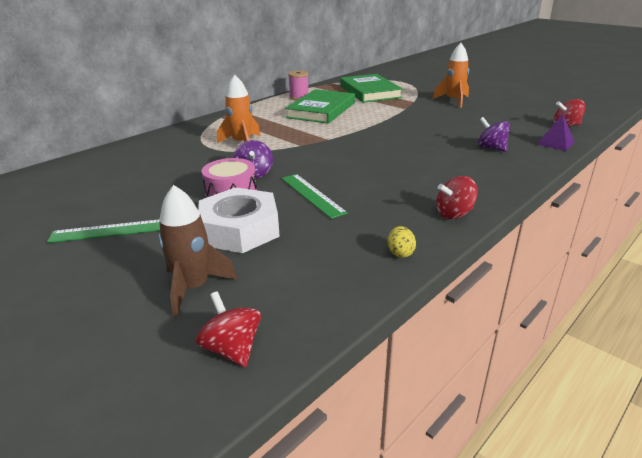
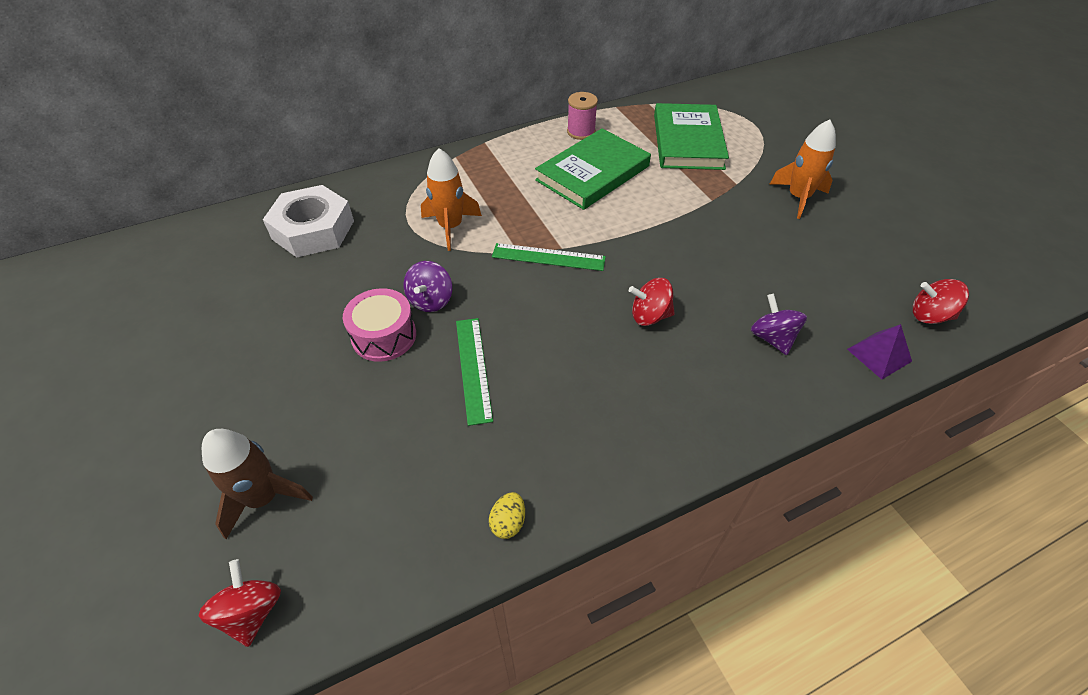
camera: 20 degrees right, 20 degrees up
(110, 231) = (230, 364): green ruler -> green ruler (548, 257)
(240, 229) = (358, 410): white nut -> white nut (313, 230)
(454, 214) = (621, 470): red spinning top -> red spinning top (649, 316)

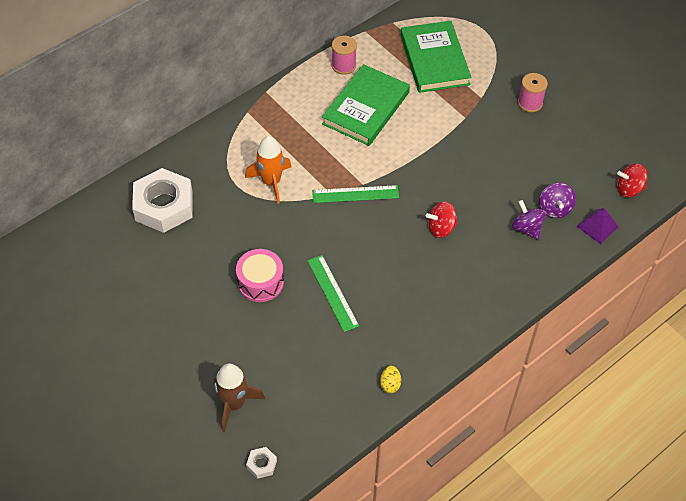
camera: 15 degrees left, 5 degrees up
(252, 612) = (261, 464): red spinning top -> white nut
(431, 300) = (282, 248): purple spinning top -> purple spinning top (554, 209)
(798, 198) = (530, 103): orange rocket -> pink spool

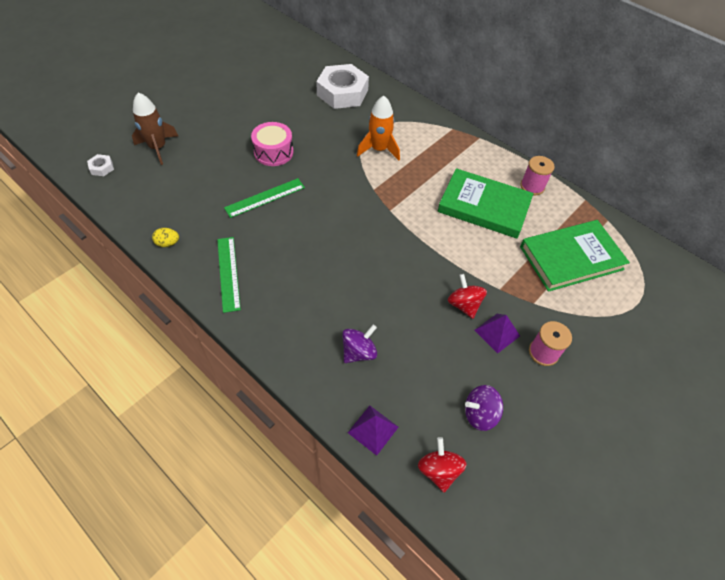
camera: 80 degrees right, 0 degrees up
(355, 194) = (376, 205): green ruler -> green ruler (228, 273)
(441, 228) = (347, 273): red spinning top -> red spinning top (464, 305)
(510, 129) = (497, 333): none -> purple pyramid
(554, 209) = (391, 381): purple spinning top -> purple spinning top (480, 414)

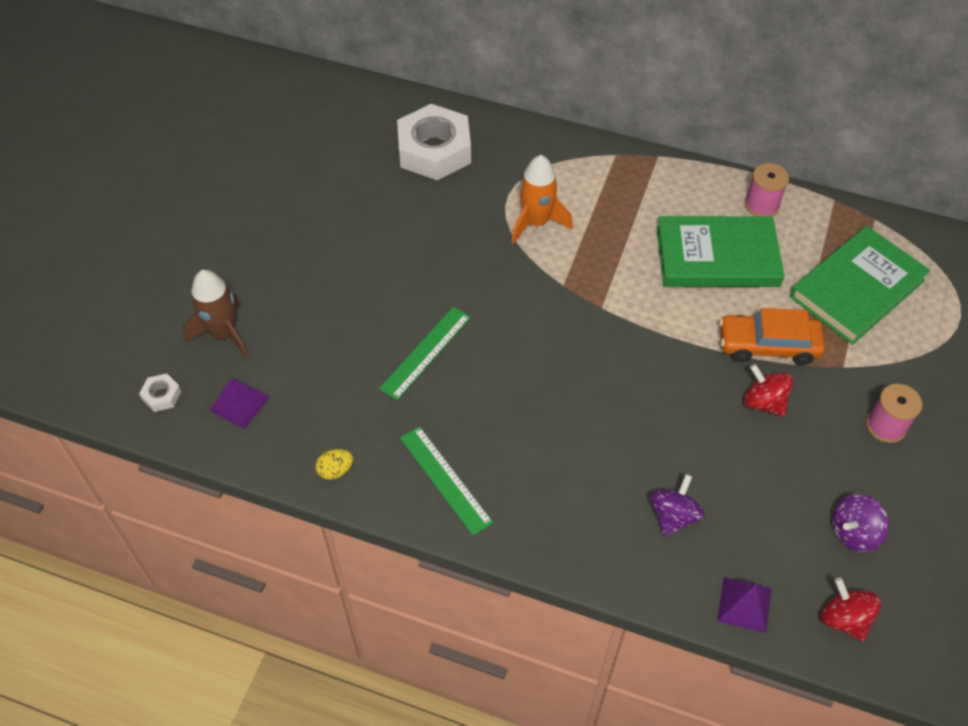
camera: 20 degrees left, 0 degrees up
(273, 152) = (394, 279): pink drum -> none
(487, 271) = (768, 345): none -> orange car
(497, 333) = (821, 423): purple pyramid -> purple pyramid (239, 403)

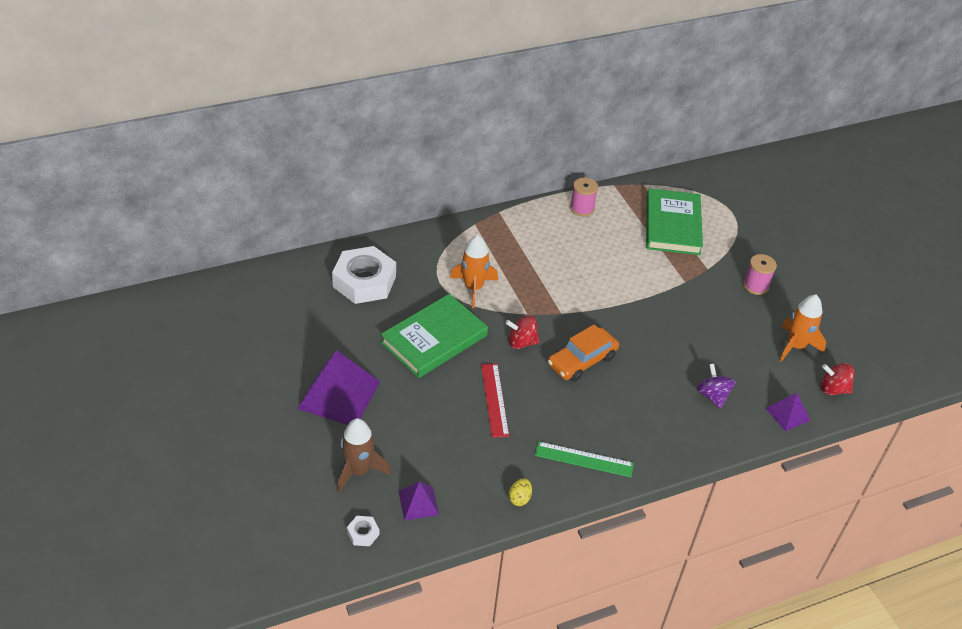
camera: 45 degrees left, 10 degrees down
(287, 248) = (339, 395): none -> purple pyramid
(425, 352) = (494, 399): green ruler -> red ruler
(717, 256) = (589, 249): green book -> green book (434, 339)
(763, 402) = (692, 310): red spinning top -> red spinning top (521, 342)
(768, 345) = (663, 280): orange car -> orange car (582, 361)
(853, 532) = (795, 346): purple spinning top -> orange rocket

